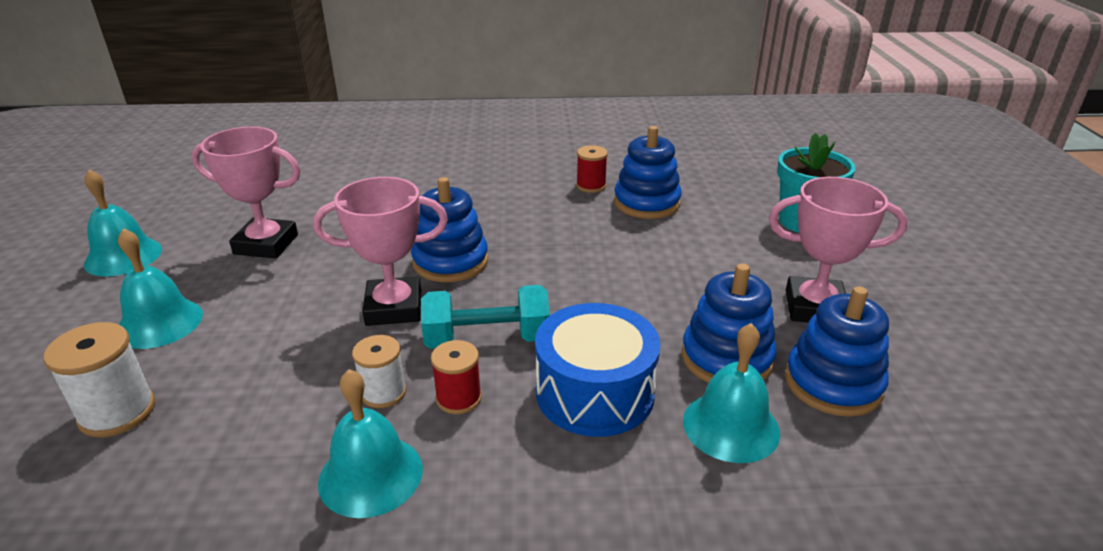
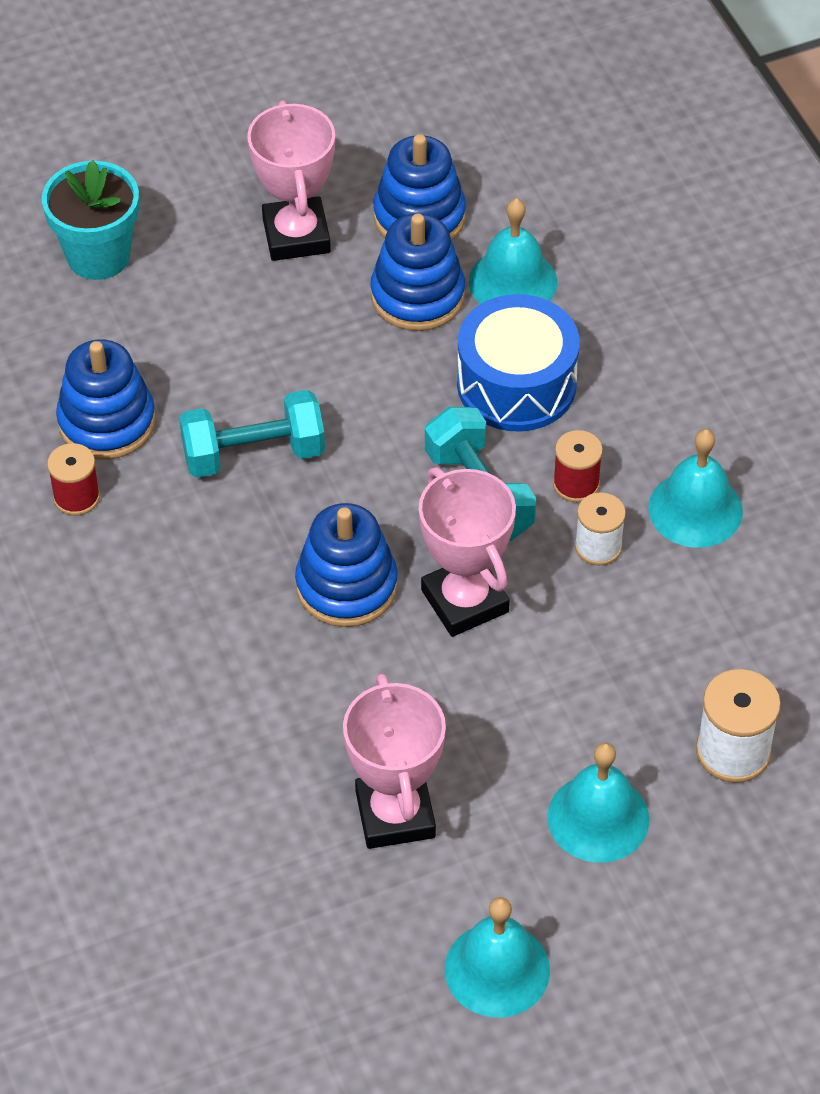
camera: 110 degrees left, 20 degrees up
(590, 248) = (253, 454): none -> turquoise dumbbell

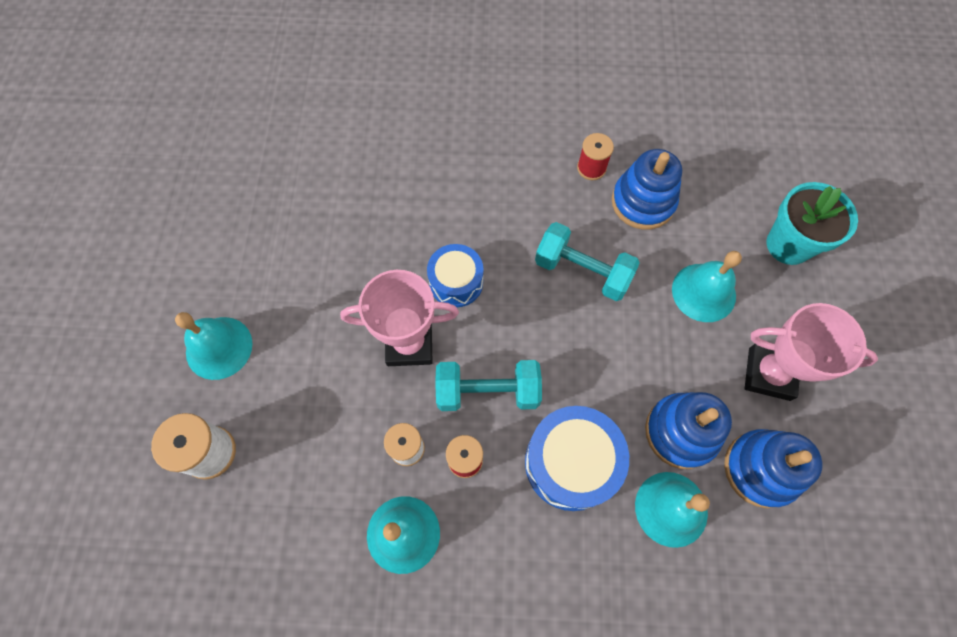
camera: 115 degrees right, 15 degrees up
(253, 454) = (582, 271): turquoise dumbbell -> turquoise dumbbell turned 75 degrees counterclockwise
(346, 586) = (456, 282): blue stacking toy -> blue drum
(395, 814) = (290, 242): pink trophy -> none
(497, 969) = (168, 251): turquoise bell -> turquoise bell (703, 292)

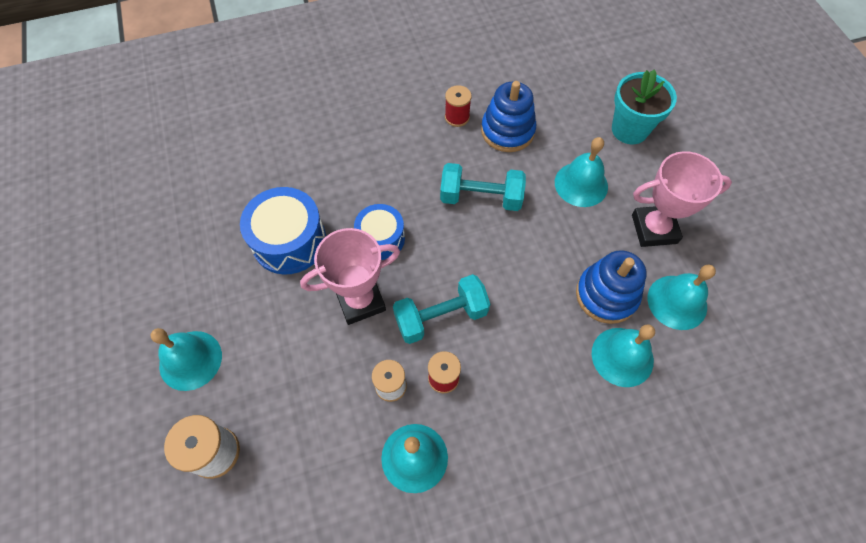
camera: 20 degrees left, 5 degrees down
(571, 462) = (530, 349): blue drum -> blue drum (289, 241)
(761, 469) = (677, 302): blue stacking toy -> turquoise bell

